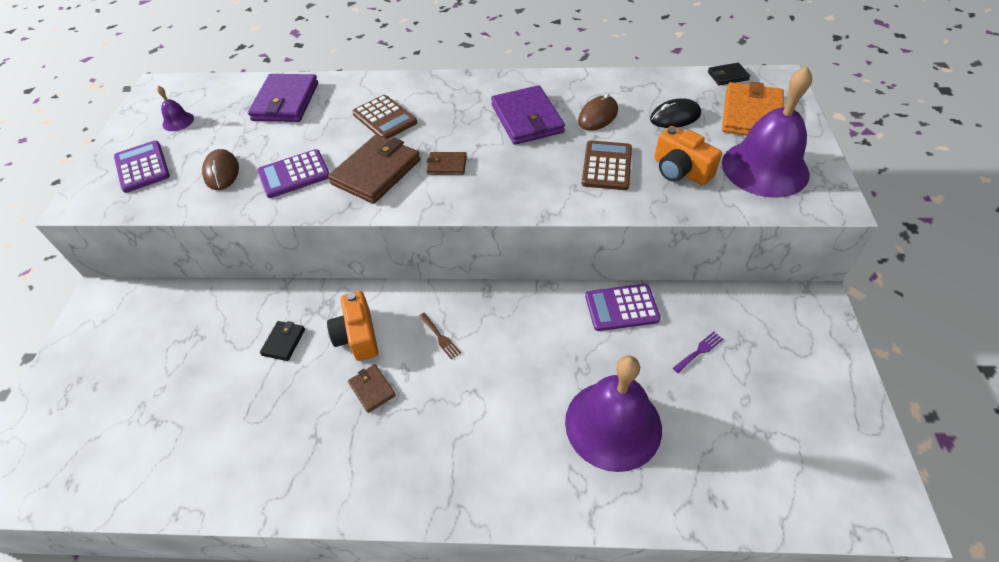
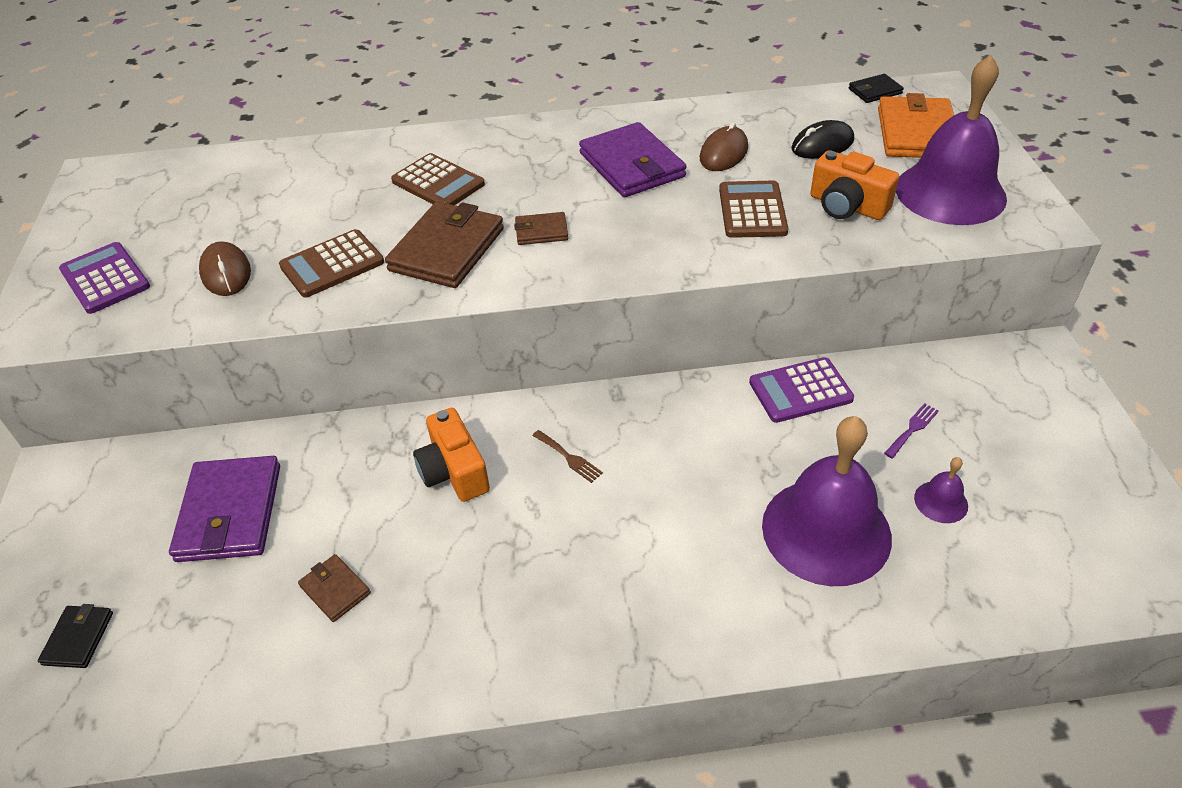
camera: 10 degrees left, 5 degrees down
(178, 121) = (139, 215): purple bell -> purple bell (941, 501)
(283, 342) = (350, 493): black wallet -> black wallet (78, 638)
(285, 102) = (290, 176): purple wallet -> purple wallet (230, 513)
(294, 174) = (332, 264): purple calculator -> brown calculator
(372, 389) = (492, 535): brown wallet -> brown wallet (335, 589)

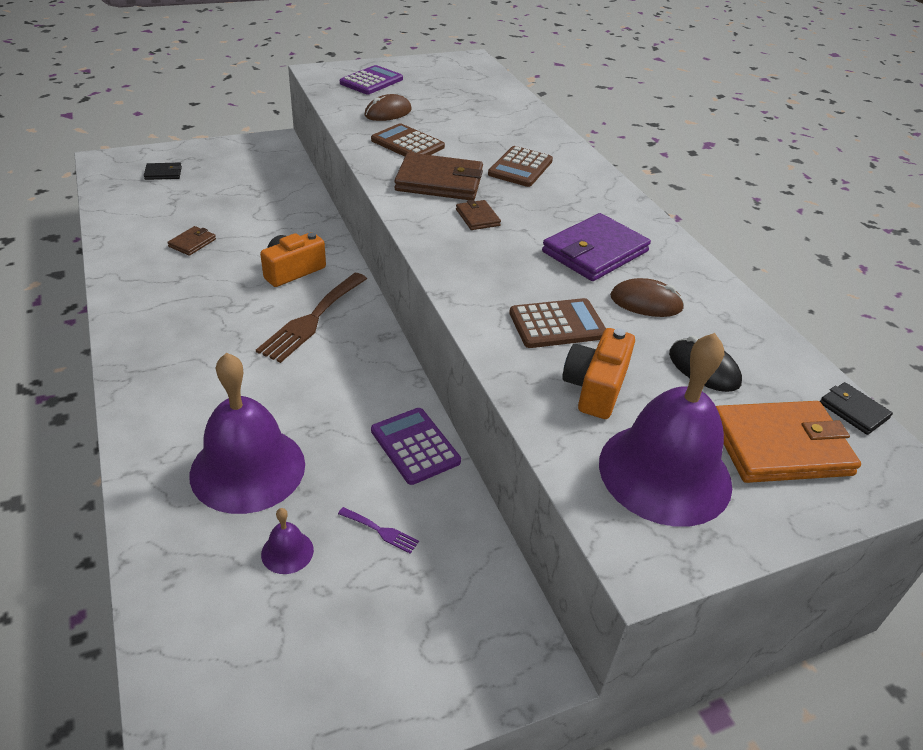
camera: 70 degrees right, 5 degrees down
(230, 513) = (250, 197): purple wallet -> none
(569, 458) = (312, 319): brown fork -> brown fork, size x2.31

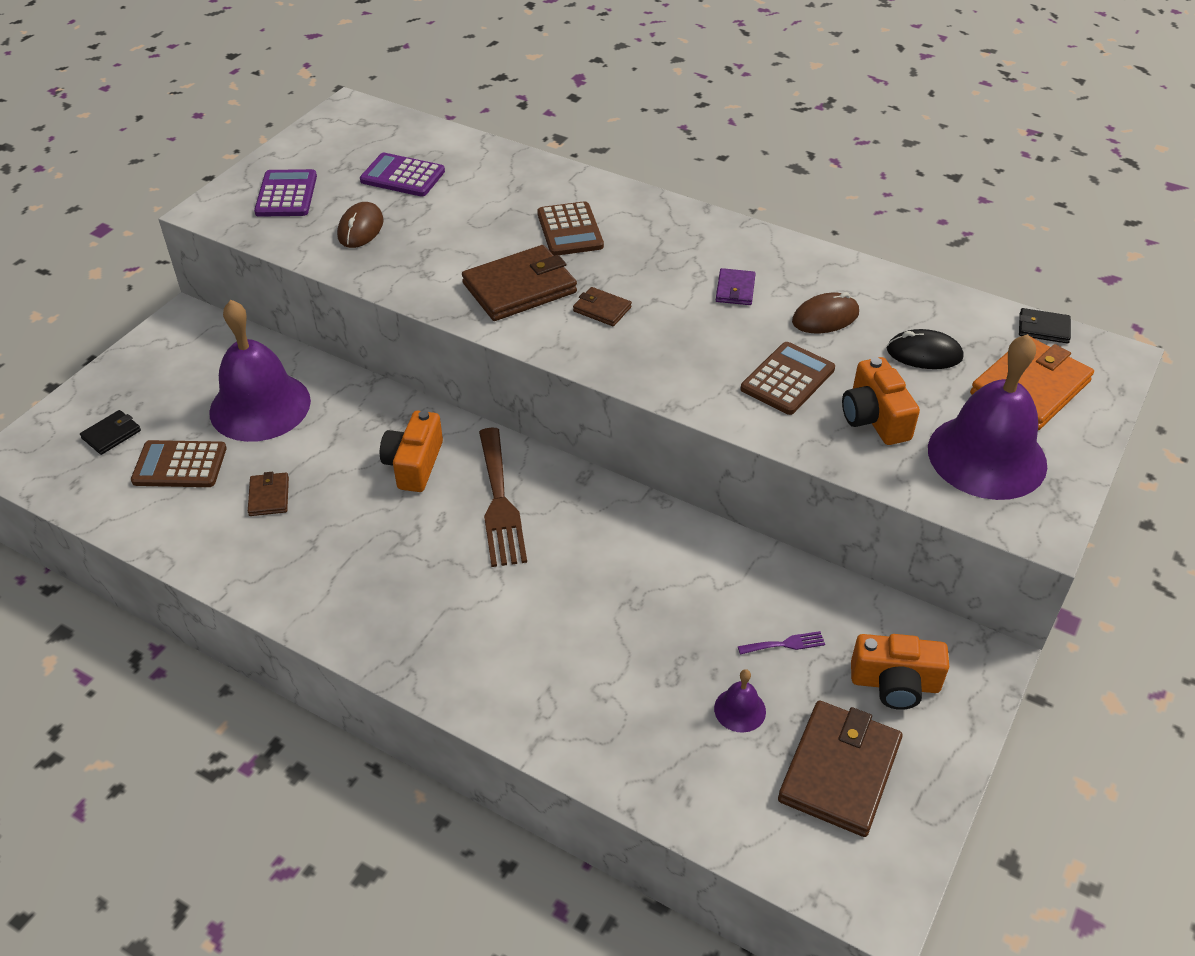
camera: 35 degrees left, 5 degrees up
(248, 468) = (625, 671): purple bell -> purple bell (260, 406)
(299, 655) = (839, 770): none -> brown wallet
(407, 144) = (432, 258): brown calculator -> brown calculator (180, 465)
(415, 446) = (728, 559): purple calculator -> purple calculator (402, 176)
(429, 624) = (895, 683): none -> orange camera
(595, 252) = (735, 289): purple wallet -> purple wallet, size x0.50

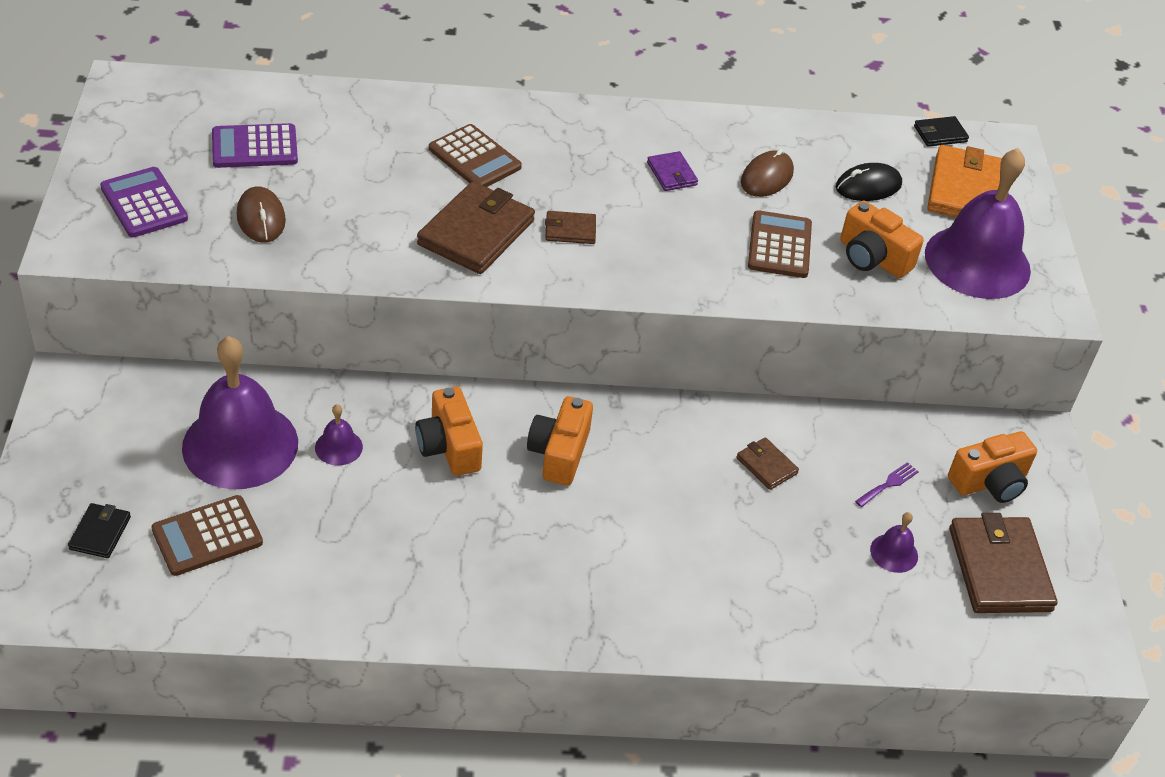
camera: 35 degrees left, 0 degrees up
(269, 496) = (330, 532): brown wallet -> brown wallet (766, 465)
(329, 434) = (338, 447): none -> purple bell
(499, 502) = (559, 453): brown fork -> orange camera

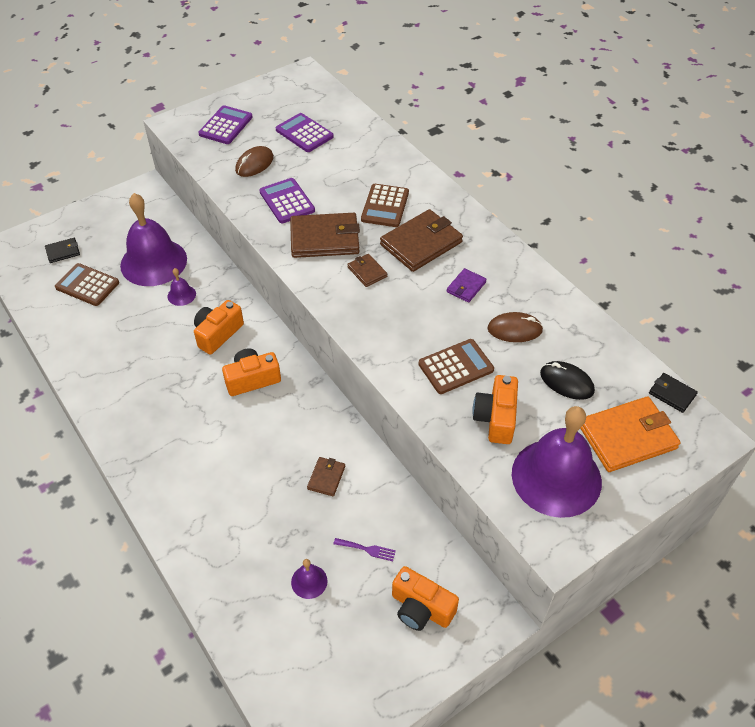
camera: 60 degrees right, 5 degrees up
(370, 228) = (287, 201): none -> purple calculator
(999, 569) = (345, 651): brown wallet -> brown wallet (421, 243)

